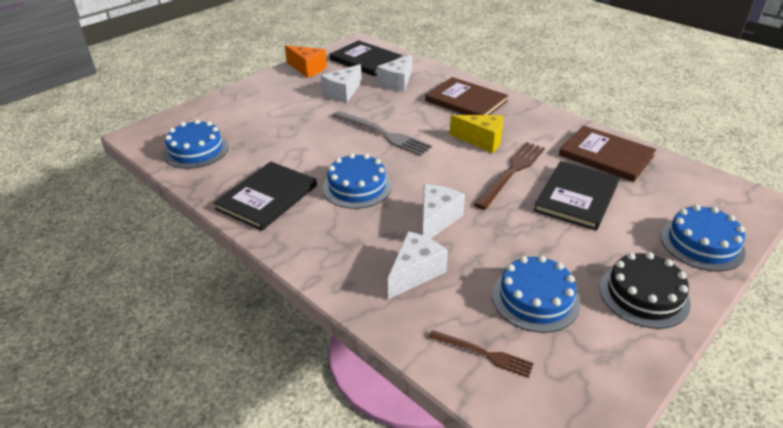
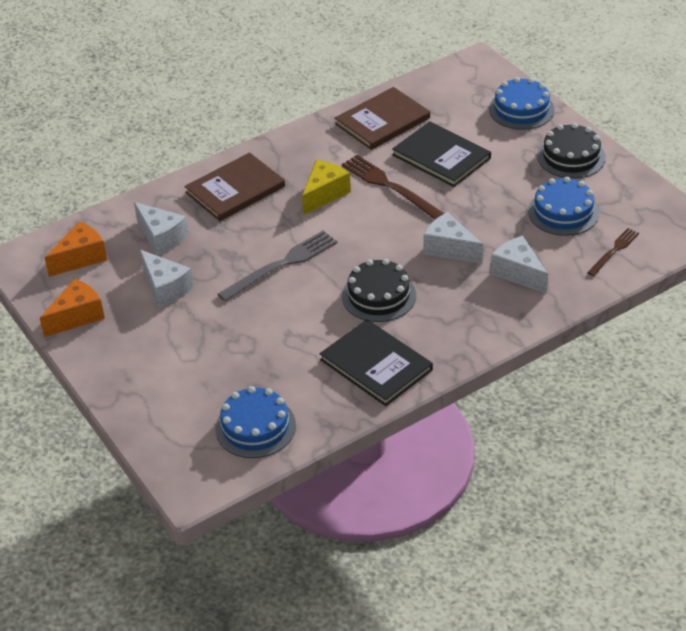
camera: 75 degrees left, 5 degrees up
(357, 187) = (379, 296): blue cake -> black cake
(365, 60) = (81, 258): black book -> orange cheese

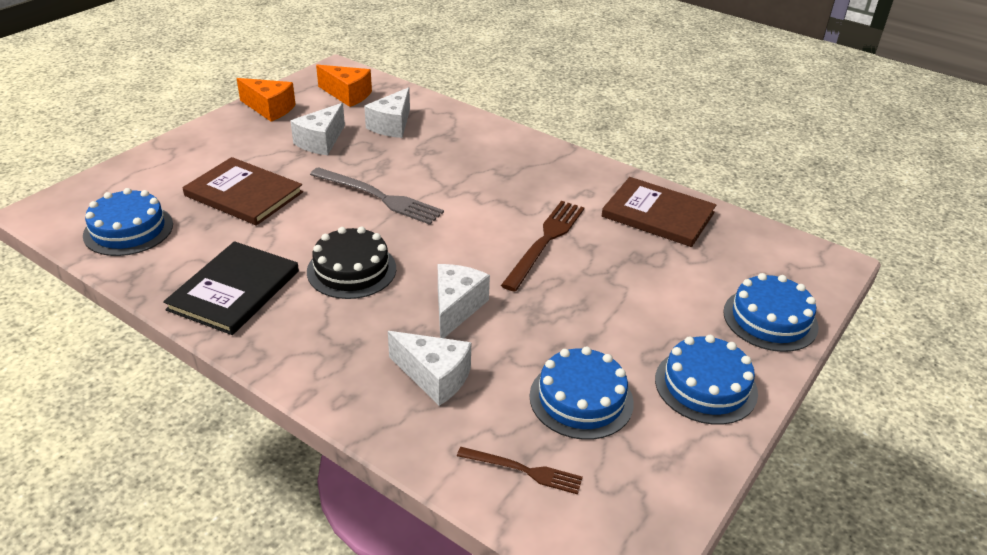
camera: 65 degrees right, 5 degrees down
(235, 189) = (483, 148): brown book -> brown book (244, 194)
(324, 194) = (506, 201): yellow cheese -> none
(441, 156) = (625, 269): black book -> none
(518, 273) = (434, 377): white cheese -> white cheese turned 90 degrees clockwise
(571, 157) = (705, 385): black cake -> blue cake

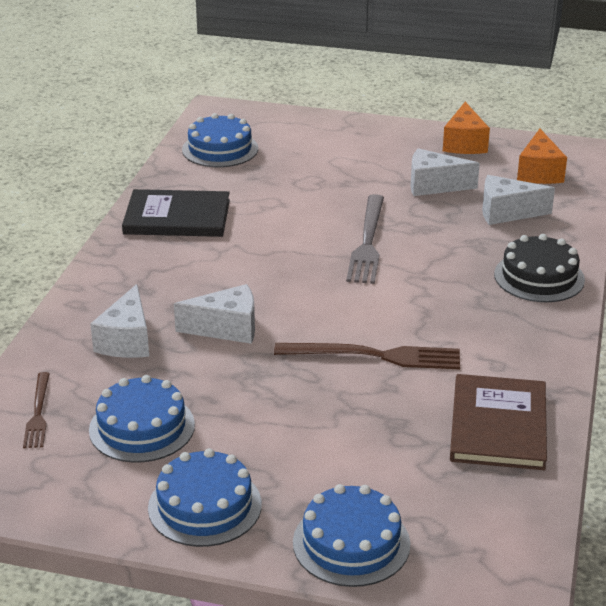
camera: 70 degrees right, 5 degrees down
(244, 194) = (311, 177): brown book -> none
(351, 270) = (243, 261): black cake -> black cake (539, 277)

